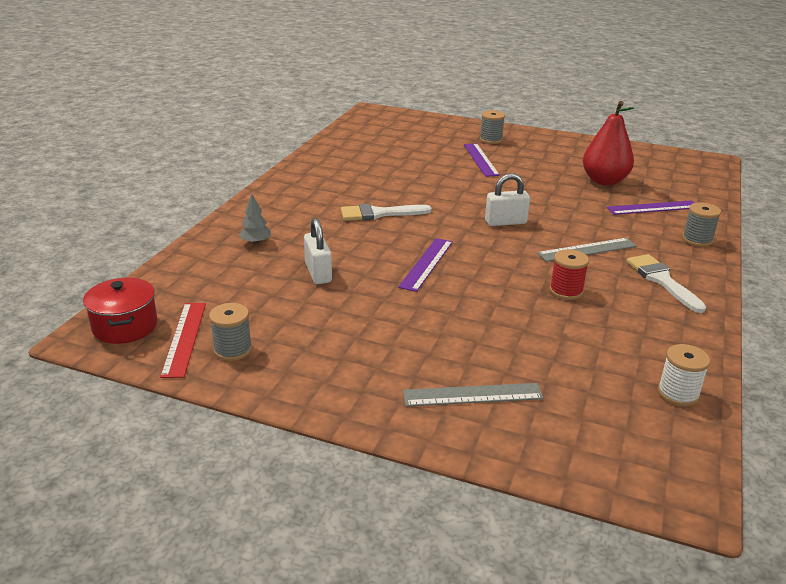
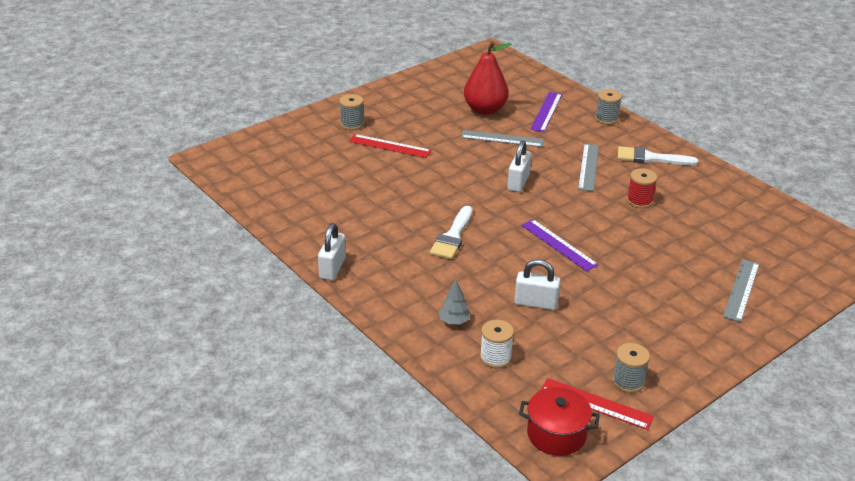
camera: 60 degrees left, 5 degrees up
(282, 181) = (332, 268): none -> white padlock
(481, 159) = (390, 146): purple ruler -> red ruler
(568, 199) = (502, 139): none -> grey ruler
(678, 393) = (777, 214): white spool -> white spool (495, 357)

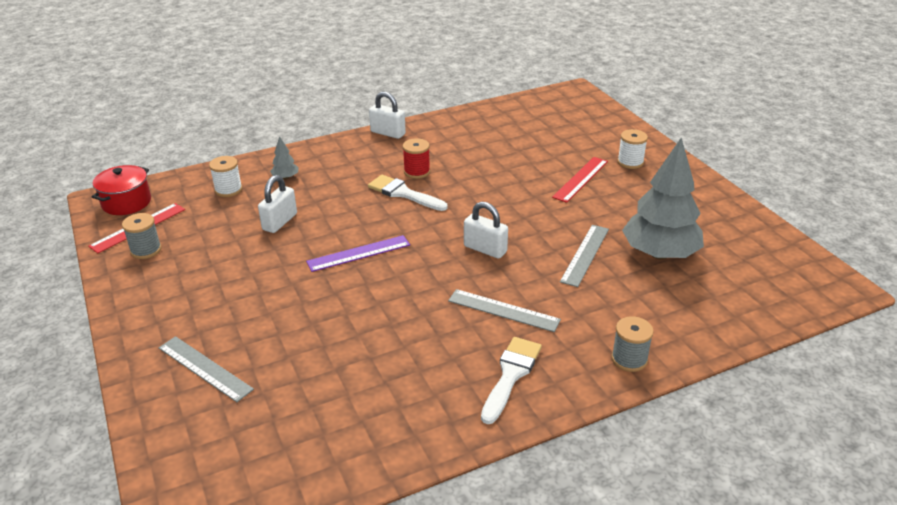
camera: 105 degrees right, 0 degrees up
(352, 124) = (630, 162): grey spool -> white spool
(485, 110) = (659, 254): red pear -> grey tree
(546, 111) = (653, 305): purple ruler -> none
(639, 201) = (413, 335): red spool -> red spool (417, 172)

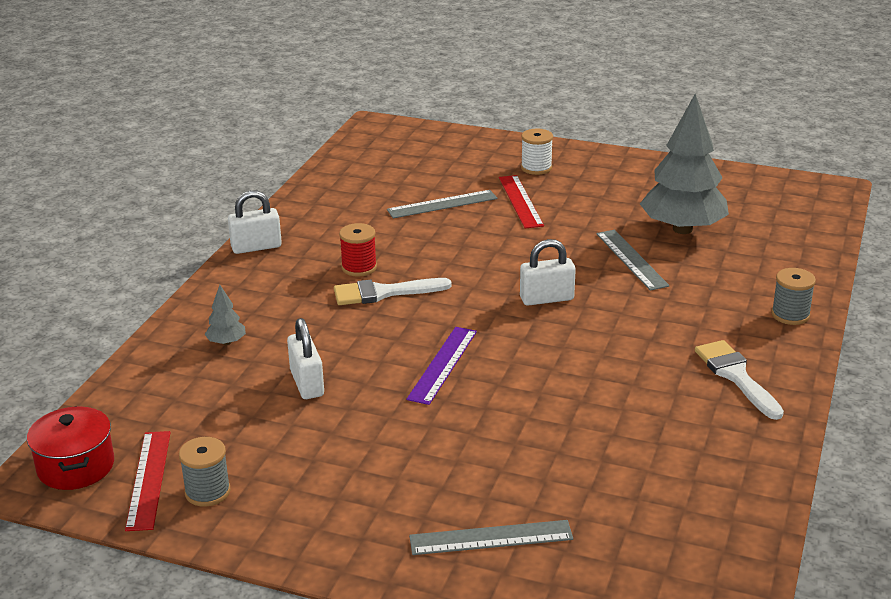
camera: 45 degrees left, 5 degrees down
(228, 190) = (183, 387): white spool -> none
(503, 310) = (647, 335): grey ruler -> grey ruler (442, 204)

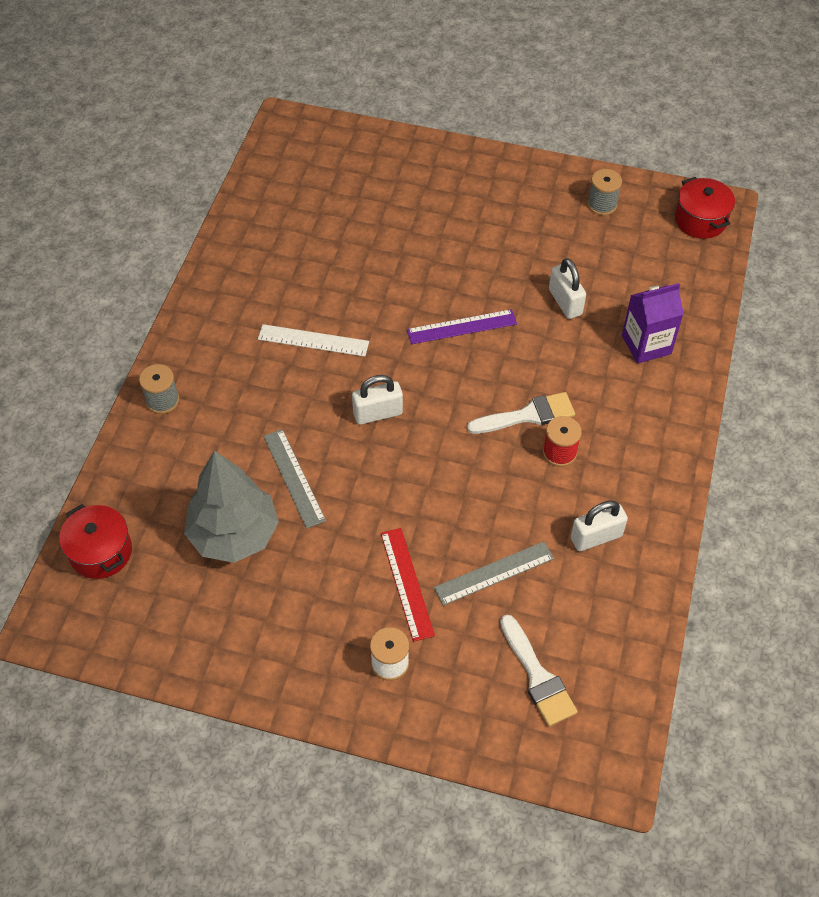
camera: 175 degrees right, 25 degrees up
(148, 479) = (645, 212): red ruler -> none
(226, 342) = (646, 344): grey tree -> purple carton
(256, 247) = (671, 482): white padlock -> white padlock (596, 537)
(443, 364) = (461, 327): purple ruler -> purple ruler turned 60 degrees clockwise
(491, 538) = (413, 180): grey ruler -> none
(626, 358) = (313, 340): none -> white ruler
(736, 376) = (228, 324): white brush -> white brush (537, 676)
(805, 223) = (101, 552): none -> red pot

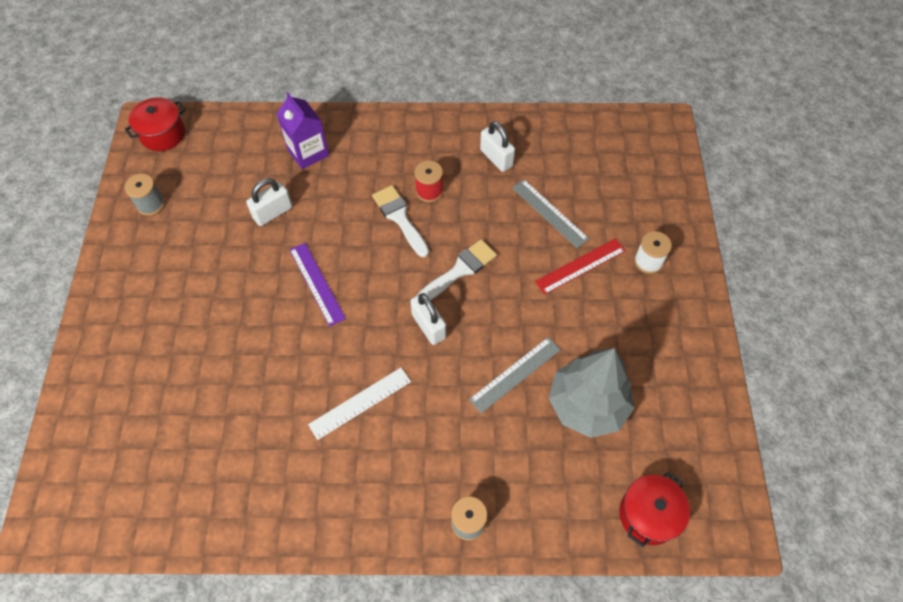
camera: 105 degrees left, 5 degrees up
(313, 340) = (360, 403): white ruler -> white ruler turned 60 degrees clockwise
(537, 676) = (617, 173): white brush -> white brush (460, 270)

